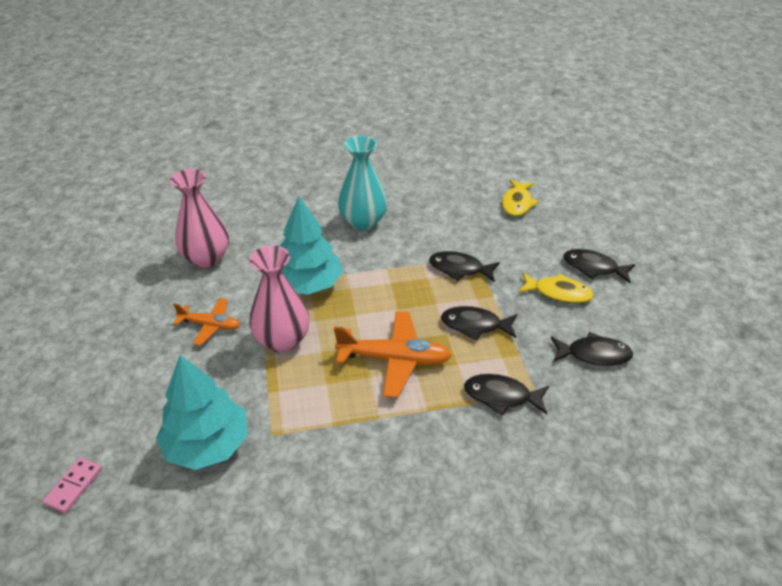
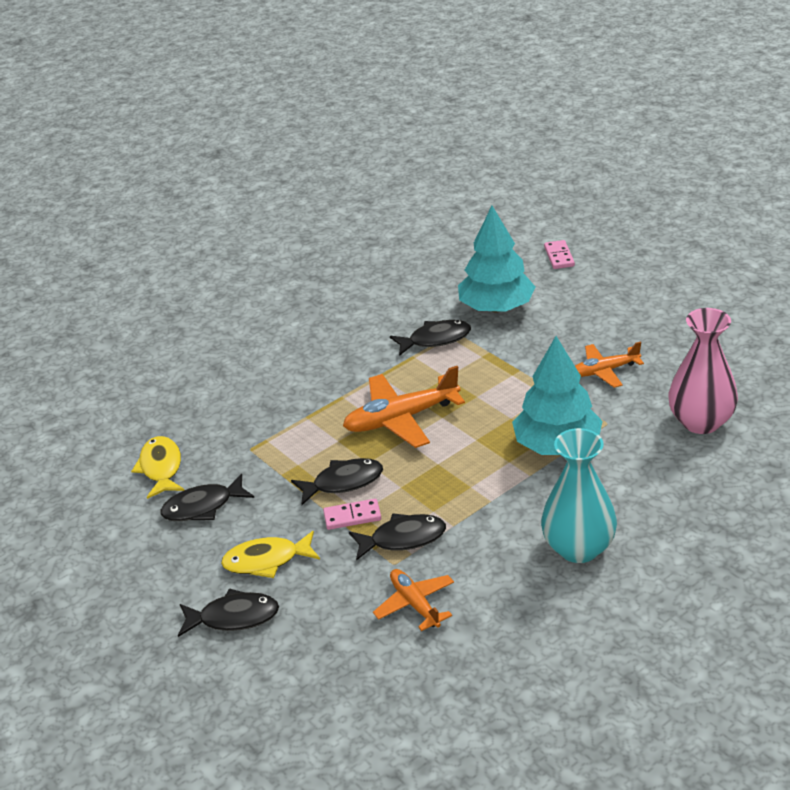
camera: 155 degrees right, 5 degrees down
(282, 340) = (522, 389): pink vase -> none
(478, 232) = (415, 604): none -> orange plane
(483, 297) = (352, 516): none -> pink domino
(501, 396) = (280, 432): black fish -> black fish (435, 339)
(517, 203) = (389, 685): yellow fish -> yellow fish (161, 468)

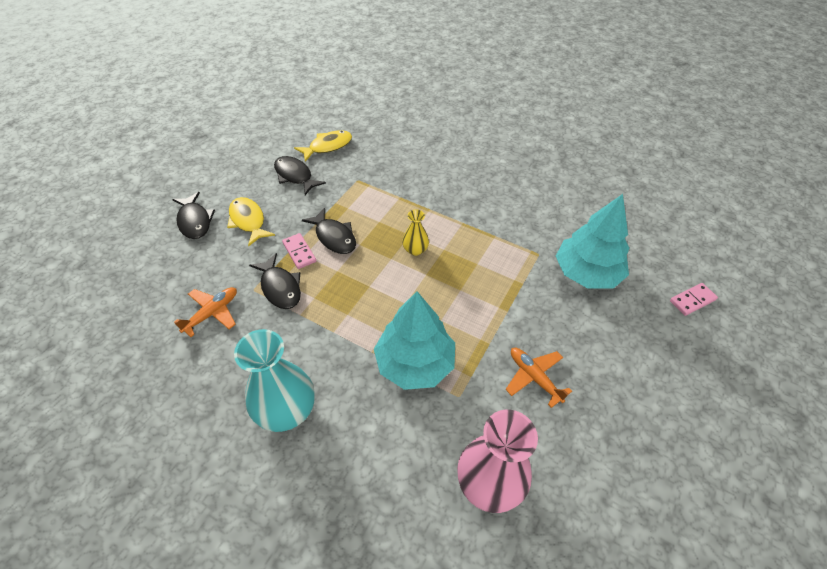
camera: 65 degrees right, 15 degrees up
(401, 419) = (415, 250): orange plane -> yellow vase
(435, 339) = (522, 244): black fish -> none

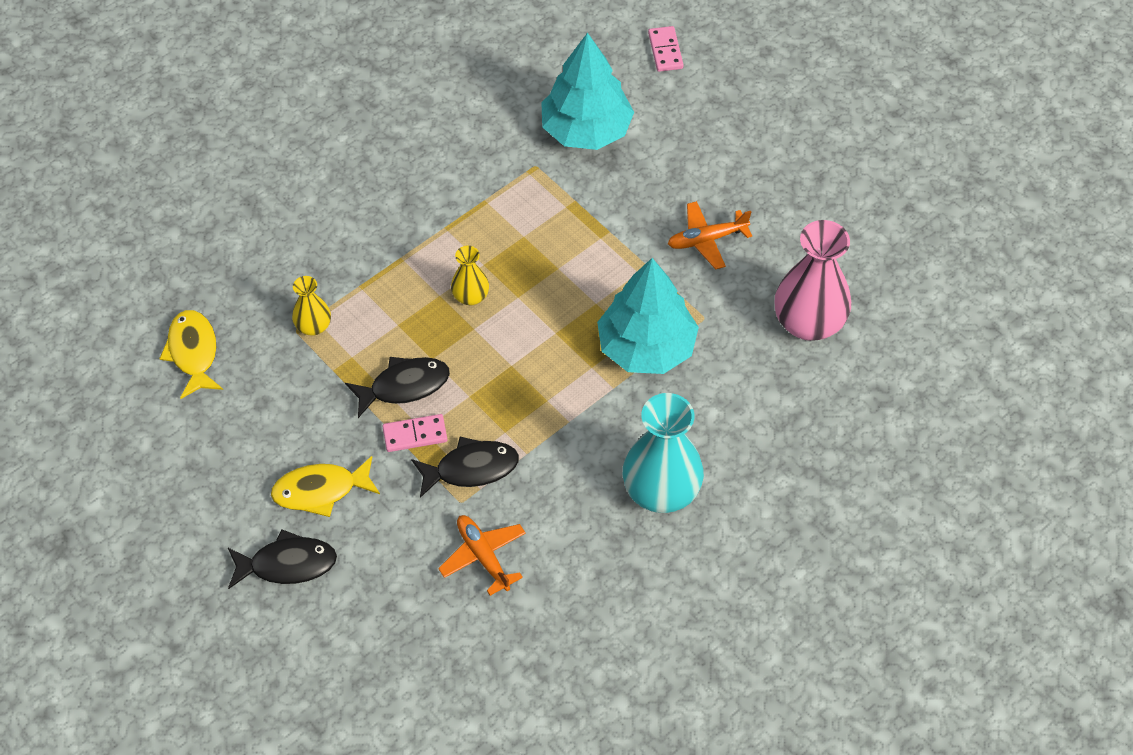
camera: 70 degrees left, 5 degrees up
(295, 176) = (245, 412): black fish -> none
(363, 186) = (313, 326): none -> yellow vase

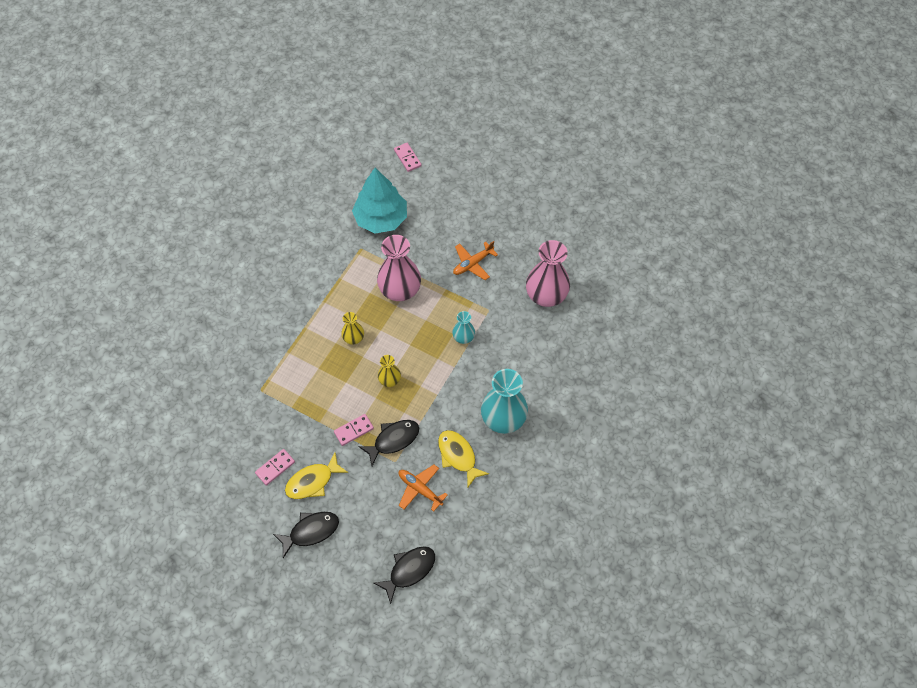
camera: 20 degrees left, 5 degrees up
(193, 352) = (205, 423): yellow fish -> yellow fish (458, 456)
(271, 452) = (275, 468): none -> pink domino
(313, 326) = (270, 384): yellow vase -> yellow vase (389, 380)
(404, 386) = (336, 403): black fish -> black fish (409, 570)
(573, 246) = (400, 290): none -> pink vase
(646, 347) = (463, 337): turquoise tree -> turquoise vase

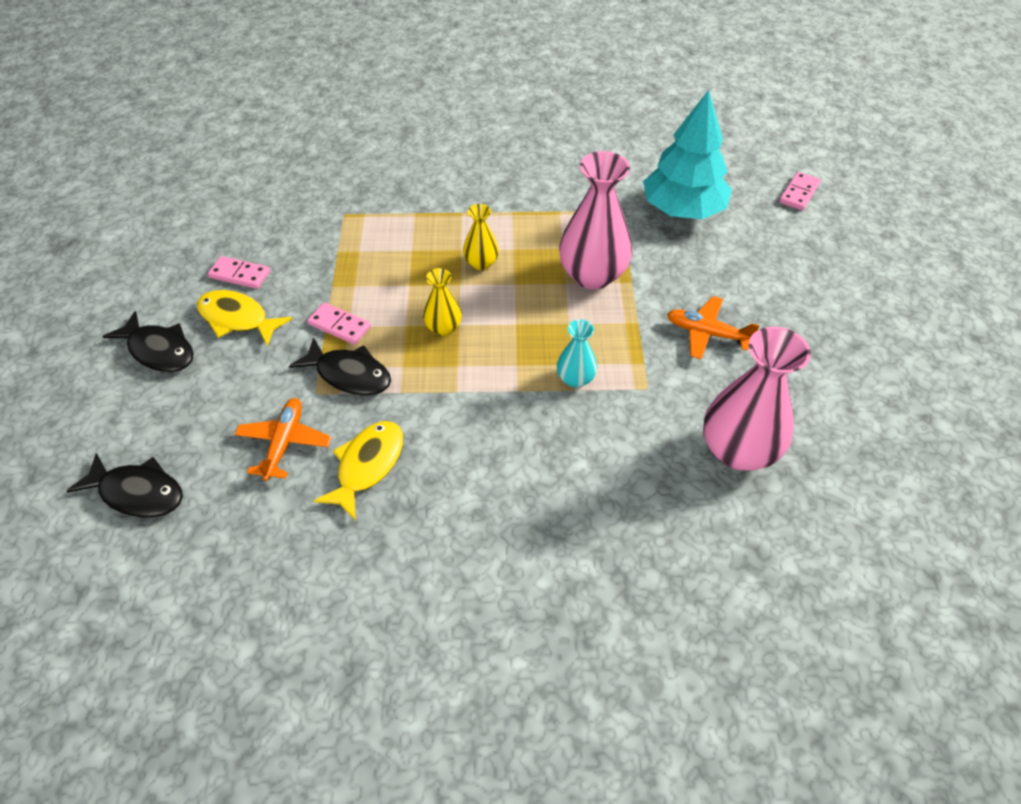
camera: 60 degrees right, 10 degrees down
(503, 418) = (470, 496): turquoise vase -> none

